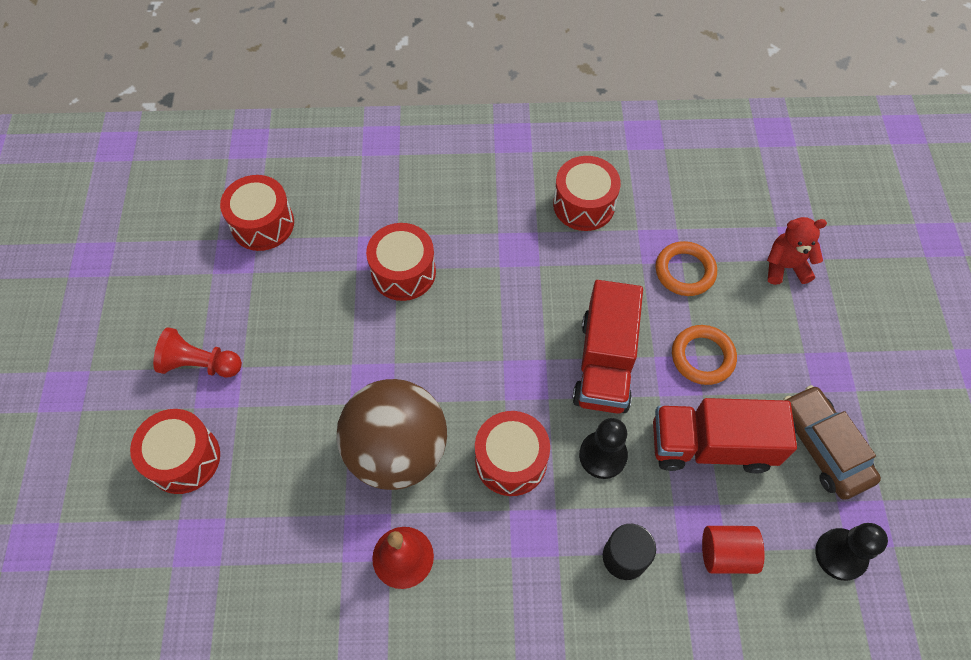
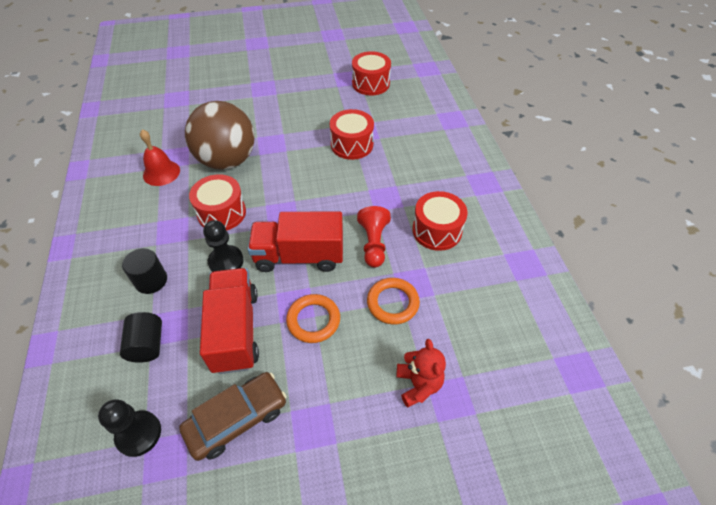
camera: 80 degrees right, 10 degrees down
(184, 458) = (221, 85): red drum -> none
(200, 364) = (276, 79): red pawn -> red pawn (373, 243)
(726, 554) = (147, 345): red cylinder -> black cylinder

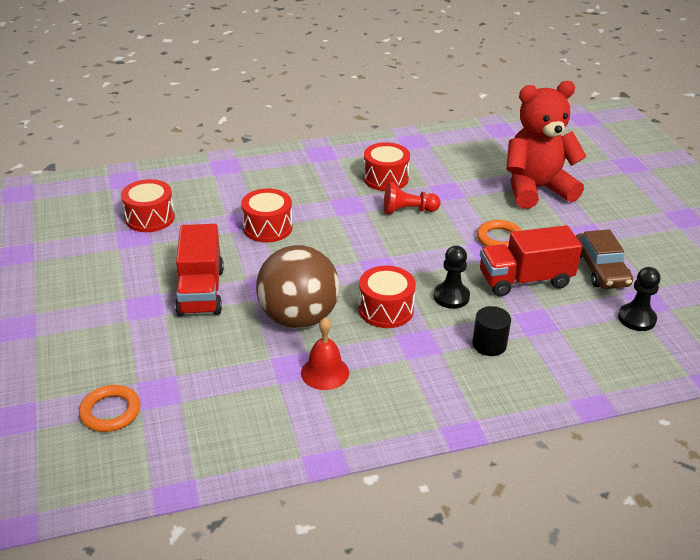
camera: 95 degrees left, 15 degrees down
(147, 345) = (559, 331): black cylinder -> none
(237, 419) = (600, 269): brown car -> brown car turned 150 degrees counterclockwise
(299, 256) = (433, 251): red truck -> red truck (201, 291)
(392, 303) = (469, 200): orange ring -> orange ring (110, 412)
(418, 384) = (536, 189): red teddy bear -> red teddy bear, size x2.15

